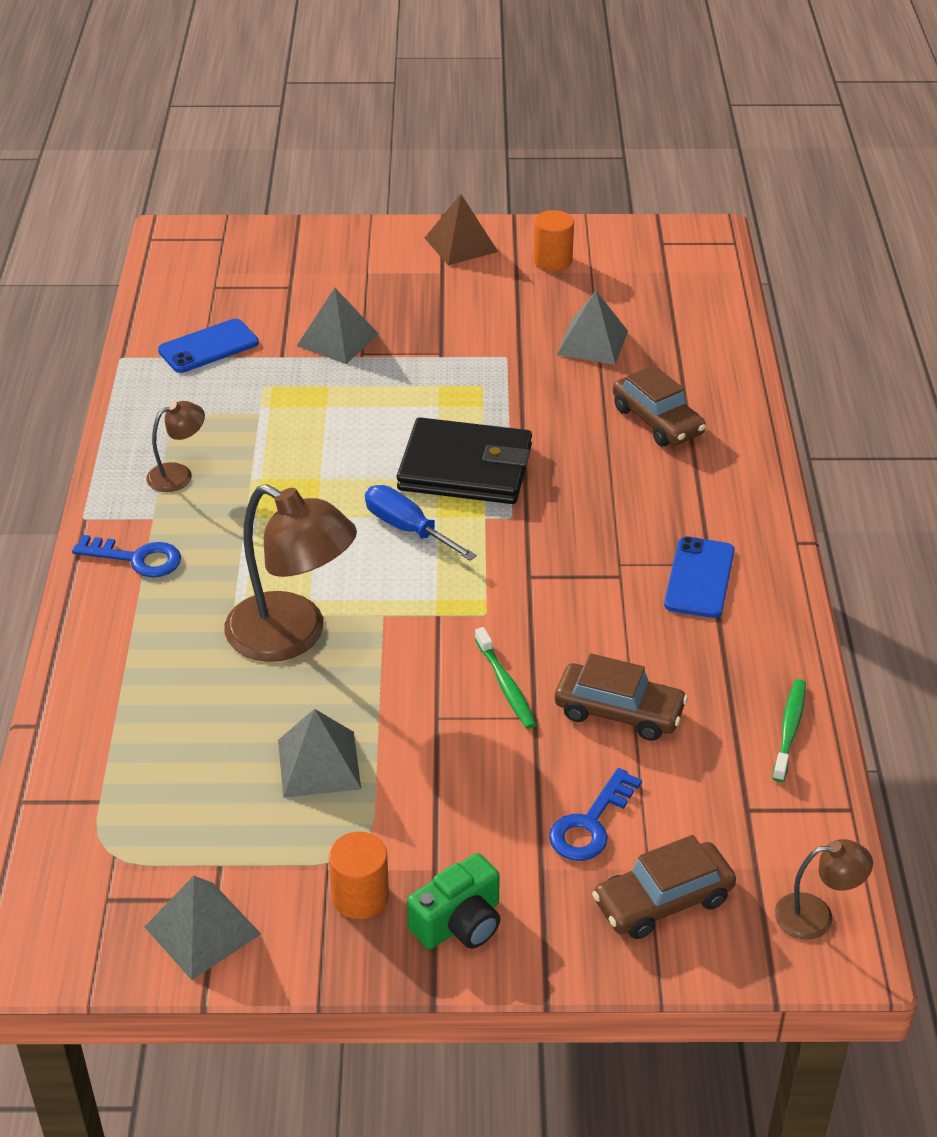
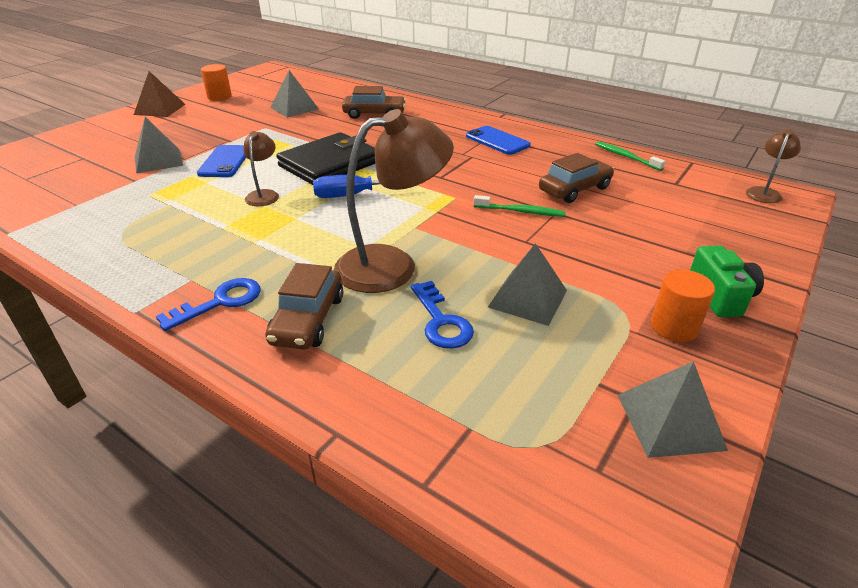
camera: 55 degrees left, 5 degrees down
(178, 474) = (167, 253): brown lamp -> brown lamp (264, 195)
(208, 347) = (73, 199): blue phone -> blue phone (225, 162)
(590, 823) = (658, 225): blue key -> blue key (441, 321)
(663, 901) = (734, 226): brown car -> brown car (308, 320)

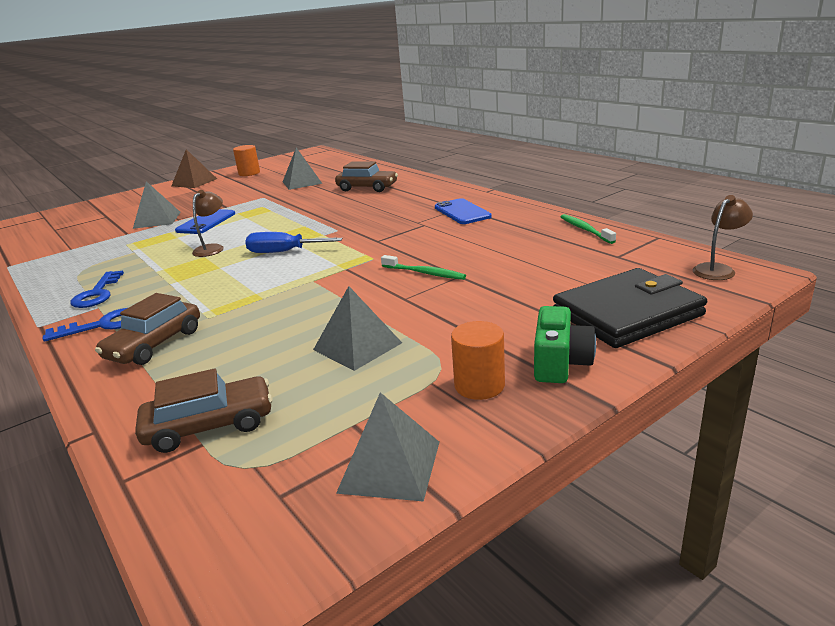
camera: 20 degrees right, 10 degrees down
(329, 164) = (289, 227): black wallet -> black wallet (627, 313)
(392, 265) = (263, 309): brown lamp -> none
(441, 321) = (261, 357): blue key -> blue key (97, 294)
(574, 189) = (499, 257): brown car -> brown car (210, 425)

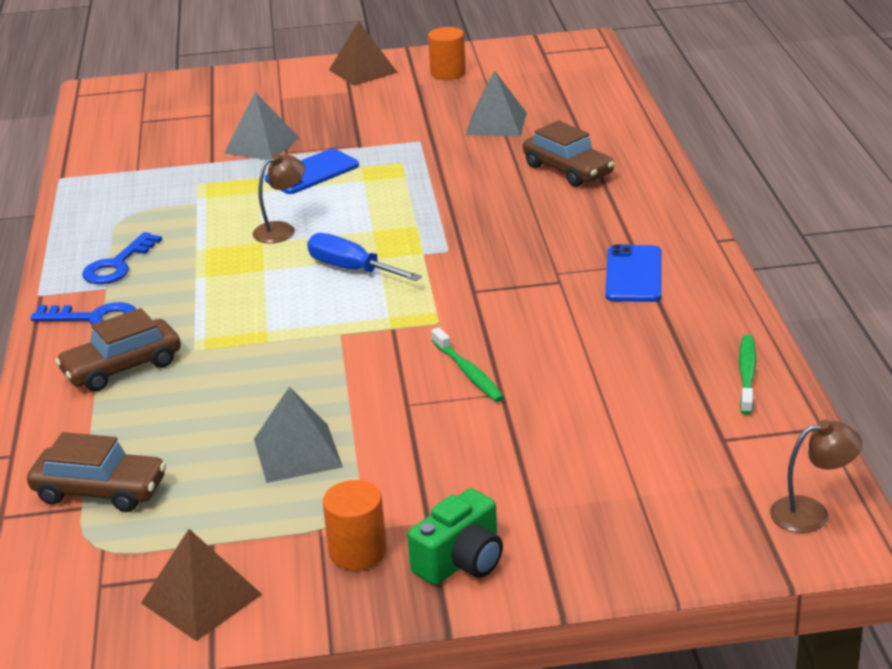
camera: 30 degrees right, 5 degrees up
(389, 466) = (201, 598): grey pyramid -> brown pyramid
(627, 313) = (611, 530): black wallet -> none

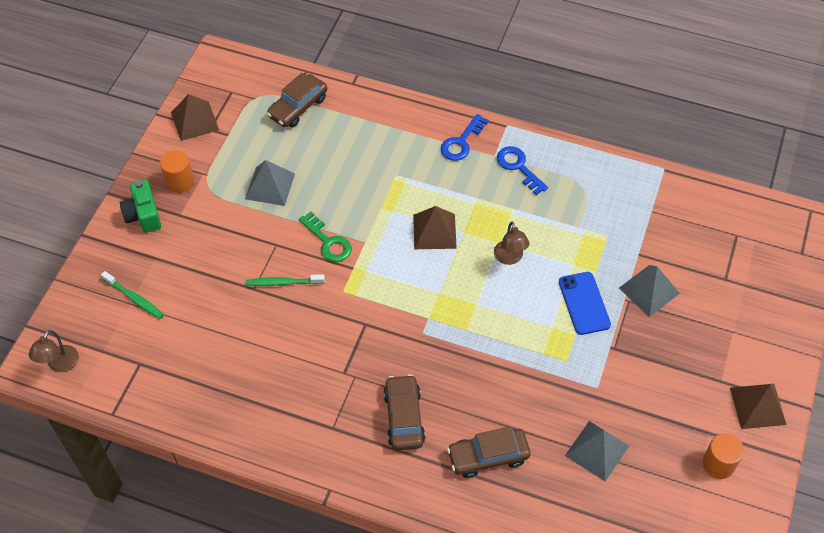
camera: 115 degrees right, 25 degrees up
(122, 368) = (400, 141): brown car -> brown car (404, 417)
(278, 290) = (434, 231): none -> brown pyramid
(351, 269) = (434, 274): blue screwdriver -> none
(364, 362) = (328, 242): none -> green key
(634, 274) = (322, 416): blue phone -> none
(747, 375) = (181, 409): green toothbrush -> green toothbrush (134, 298)

